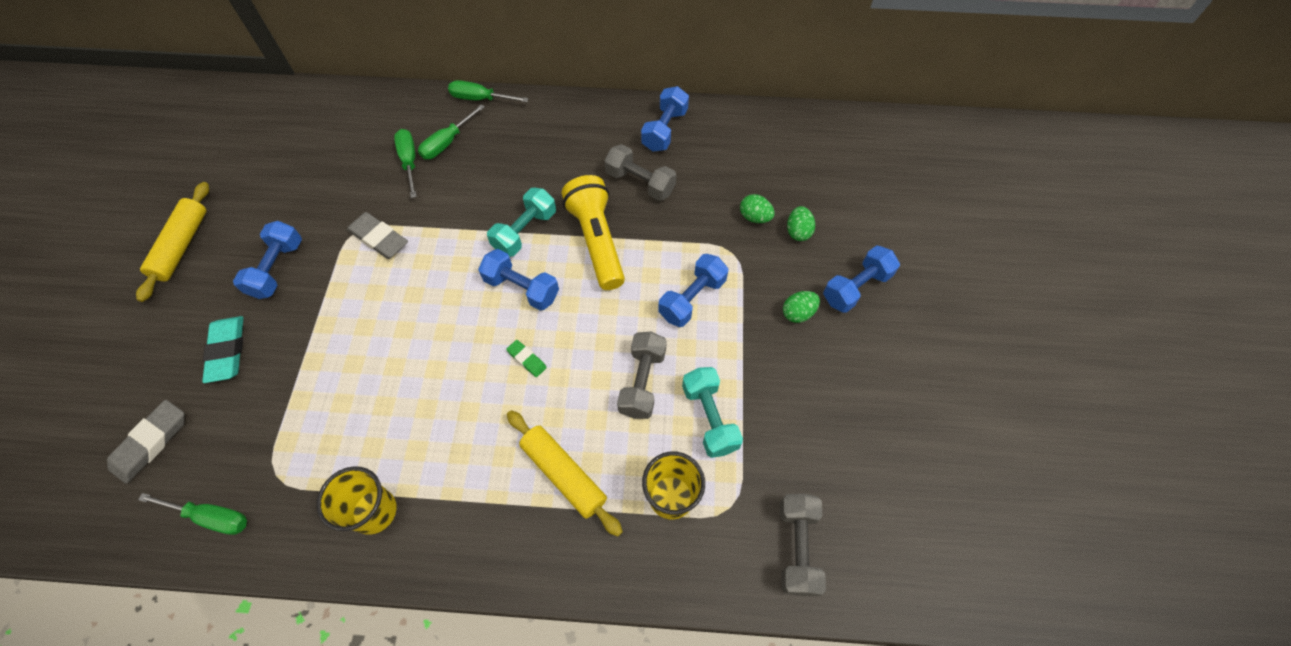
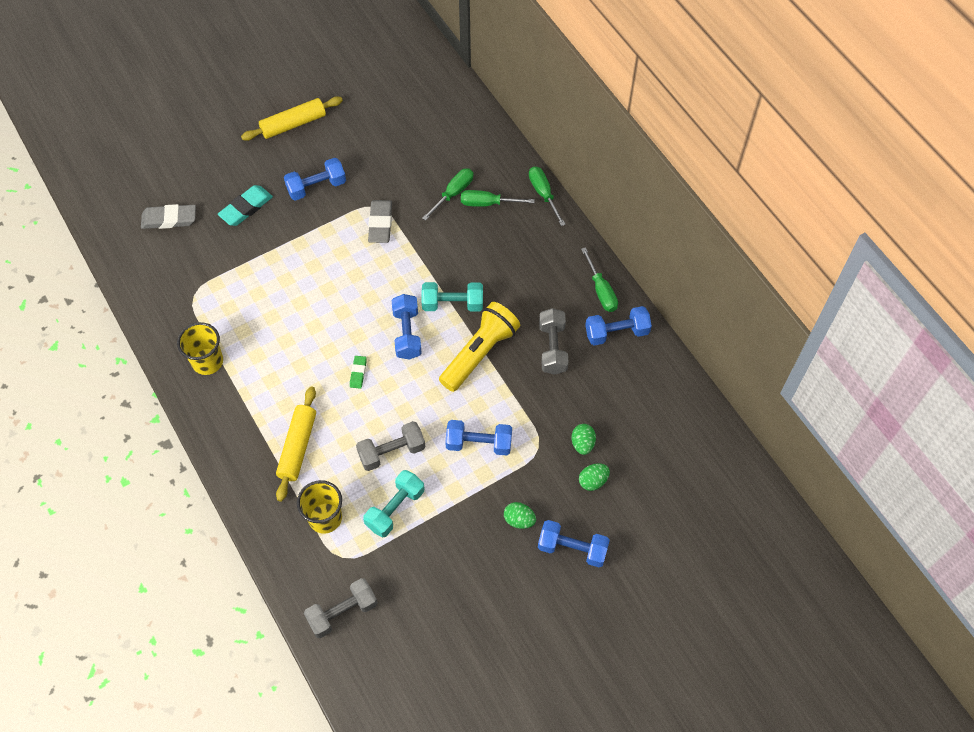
camera: 55 degrees right, 0 degrees up
(211, 516) = (151, 283): green screwdriver -> green screwdriver (601, 290)

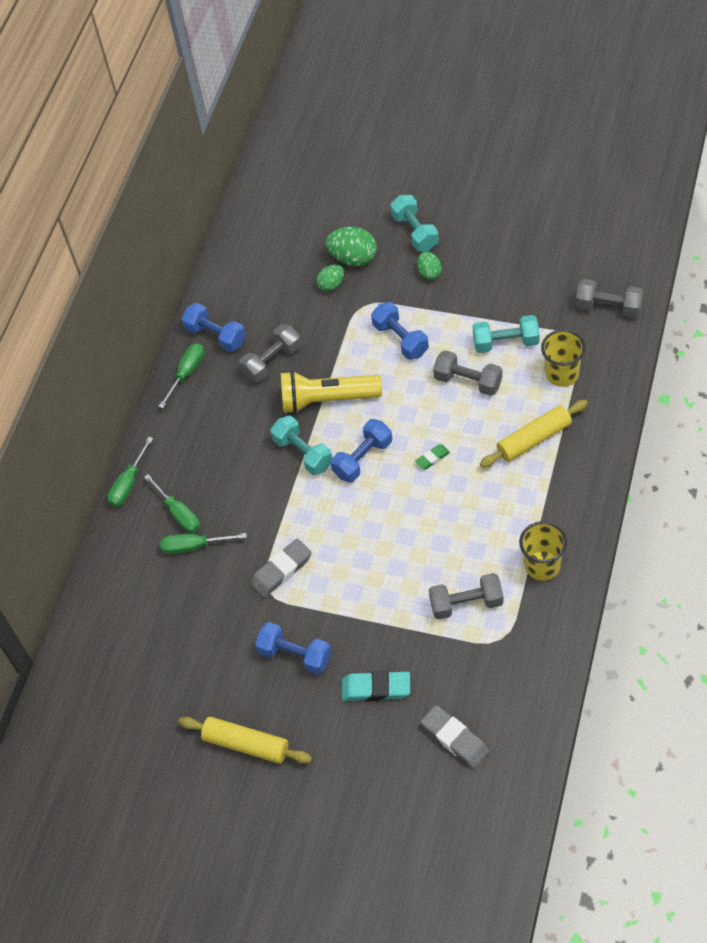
camera: 125 degrees left, 5 degrees down
(237, 298) = (466, 603): none -> grey dumbbell
(572, 548) = (415, 232): blue dumbbell -> turquoise dumbbell
(593, 481) = (353, 258): green egg -> green egg, size x1.67

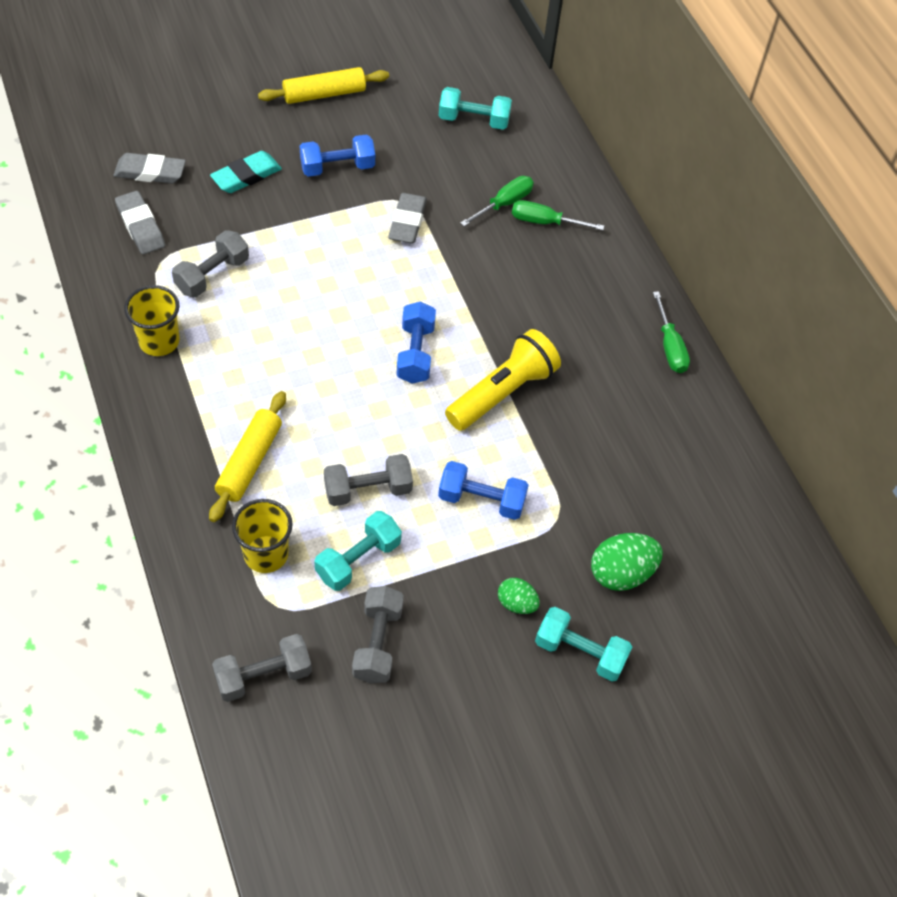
camera: 130 degrees right, 0 degrees up
(129, 483) = (616, 224): green screwdriver -> none
(215, 336) = (681, 399): blue dumbbell -> none
(272, 361) = (596, 403): grey dumbbell -> grey dumbbell (377, 643)
(303, 453) = (479, 329): turquoise dumbbell -> turquoise dumbbell (474, 120)
(331, 285) = (615, 525): green egg -> none
(432, 458) = (344, 388): green eraser -> none
(496, 683) = (140, 226): none -> grey eraser

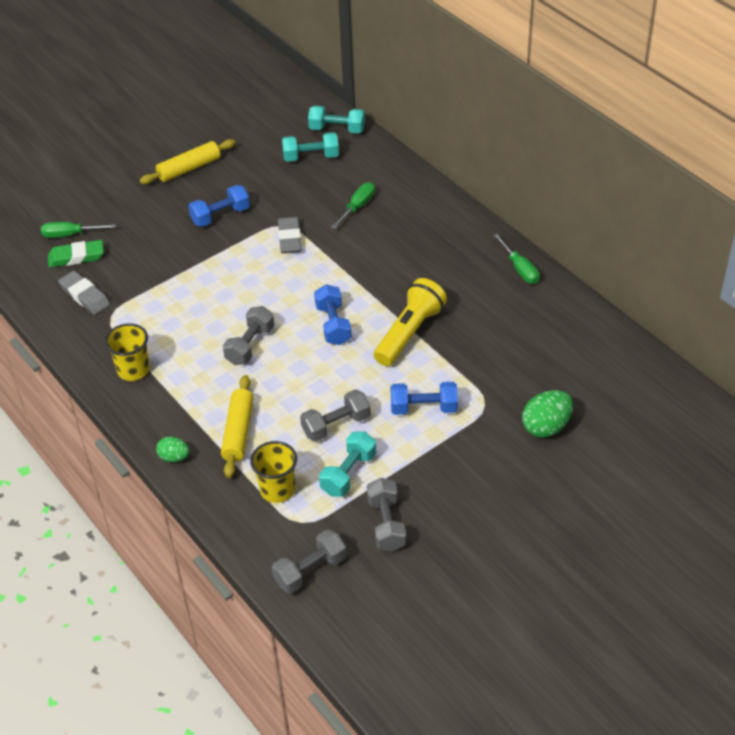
camera: 10 degrees left, 10 degrees down
(150, 172) = (76, 257): grey eraser -> green eraser
(212, 275) = (155, 314): grey dumbbell -> grey dumbbell (250, 345)
(246, 176) = (152, 240): turquoise eraser -> none
(516, 603) = (478, 468): green egg -> green egg (174, 457)
(545, 222) = (393, 211): green screwdriver -> green screwdriver (70, 234)
(580, 652) = (538, 486): turquoise dumbbell -> turquoise dumbbell (337, 129)

